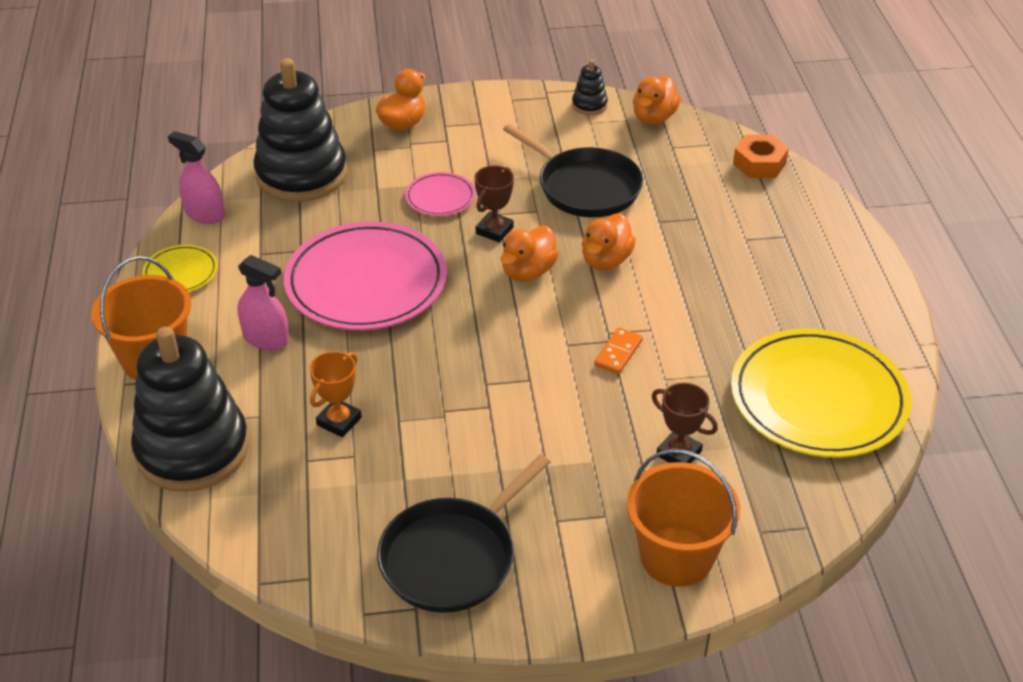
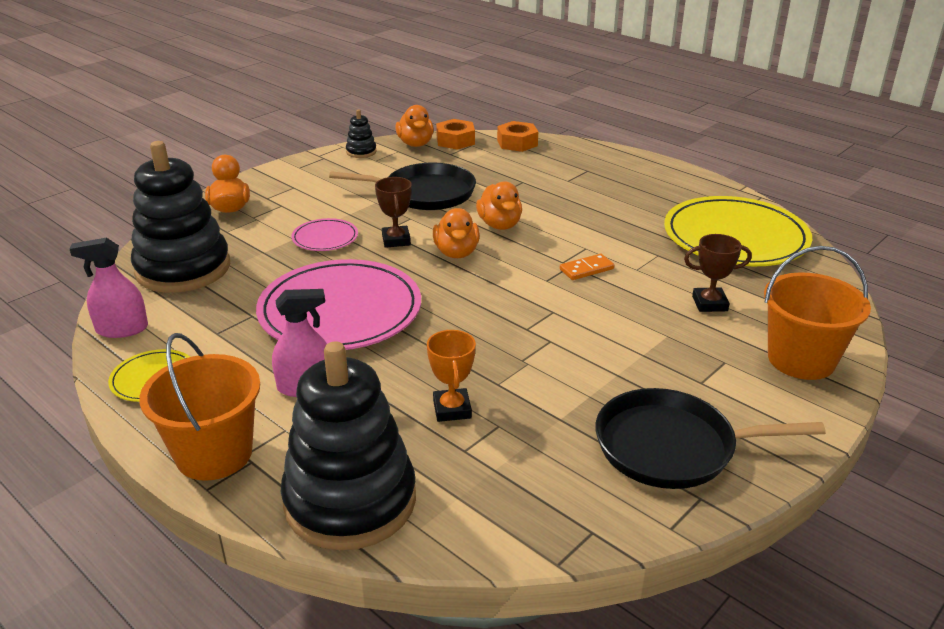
camera: 40 degrees left, 10 degrees down
(453, 557) = (672, 447): black pan -> black pan turned 90 degrees clockwise
(618, 353) = (586, 269): orange domino -> orange domino turned 75 degrees clockwise
(699, 131) = (455, 141): none -> orange nut

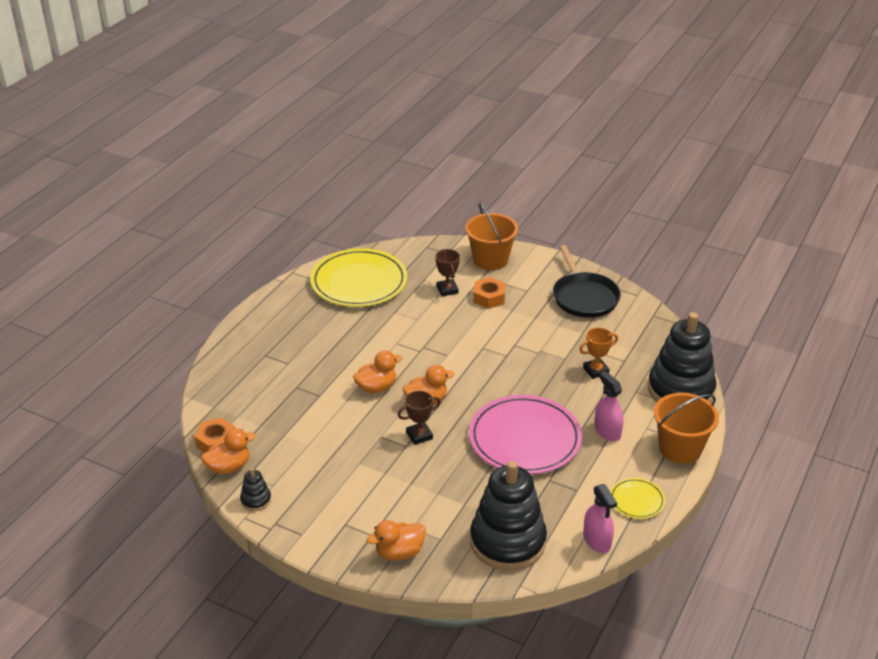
camera: 105 degrees left, 5 degrees up
(325, 238) = (430, 475): pink plate -> none
(424, 193) = (334, 438): black pan -> none
(517, 143) = (214, 402): orange nut -> orange nut (489, 297)
(586, 269) = (425, 339): orange domino -> none

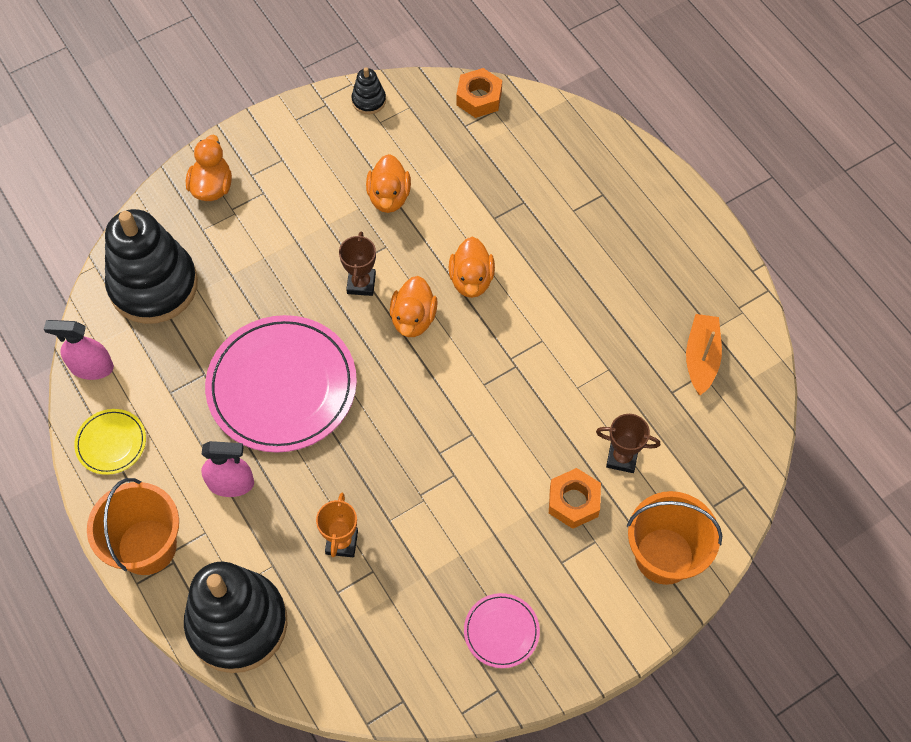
camera: 120 degrees right, 25 degrees up
(229, 467) = (432, 95): orange duck -> orange duck (389, 197)
(359, 282) = (701, 358): yellow plate -> orange boat
(584, 297) = (501, 631): black pan -> pink plate

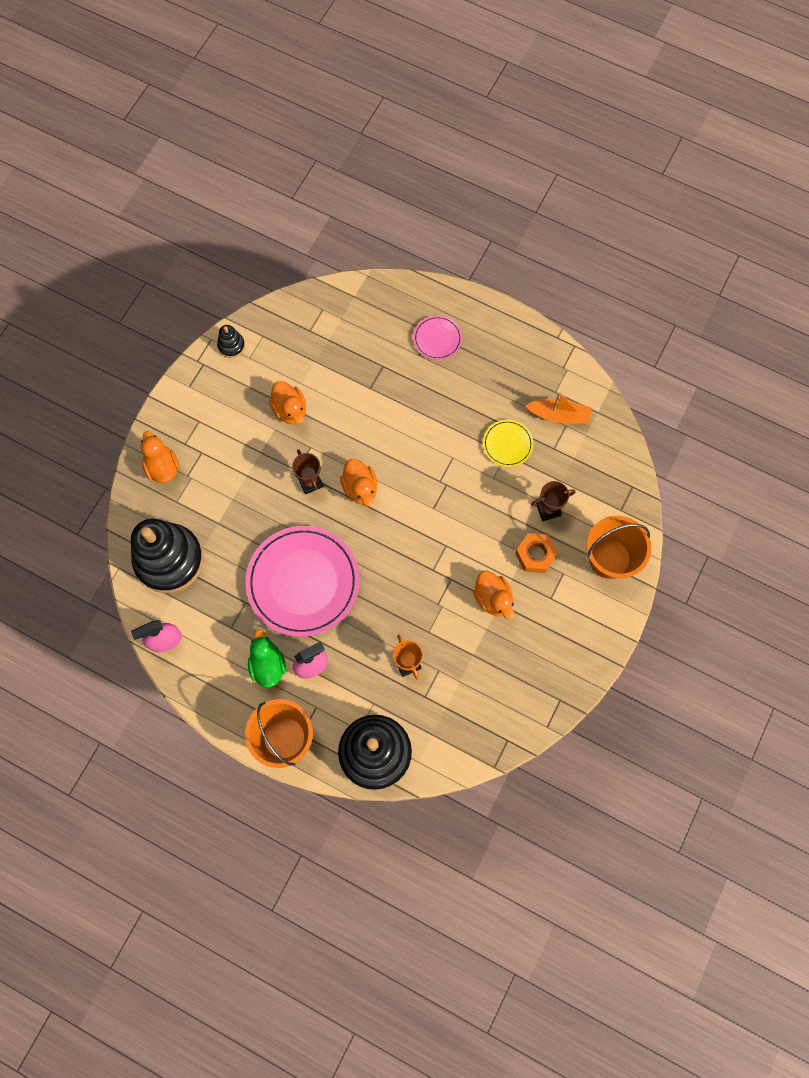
camera: 30 degrees left, 10 degrees up
(111, 443) = (214, 684): yellow plate -> yellow plate (507, 444)
(183, 455) = (268, 665): none -> green duck
(471, 280) = (381, 440): orange duck -> orange duck (493, 598)
(479, 98) = (306, 305): orange nut -> none
(501, 631) = (540, 663): pink plate -> pink plate (437, 339)
(701, 358) = (559, 415): orange boat -> orange boat turned 120 degrees clockwise

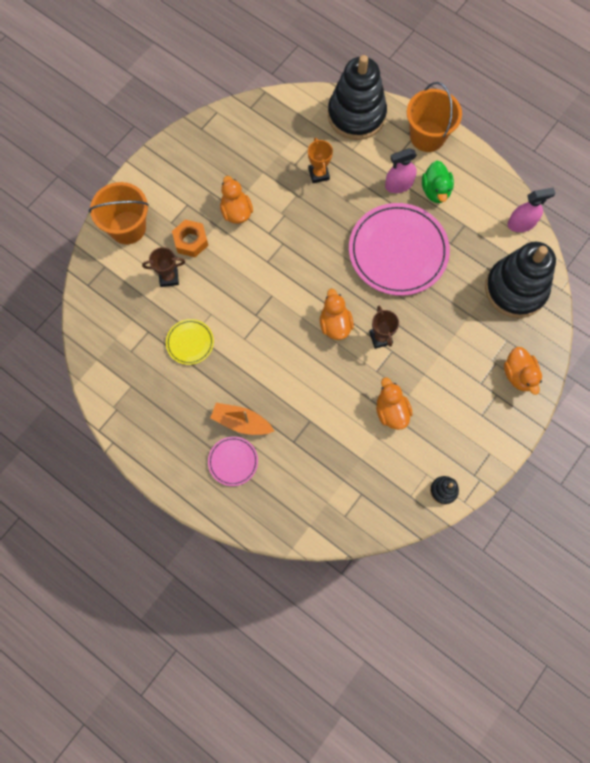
camera: 170 degrees left, 0 degrees up
(559, 415) = (134, 362): orange boat -> orange boat (241, 422)

